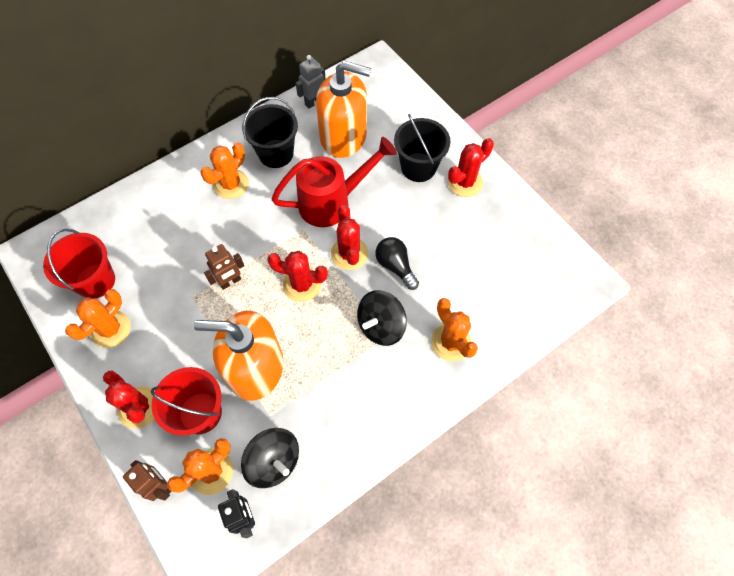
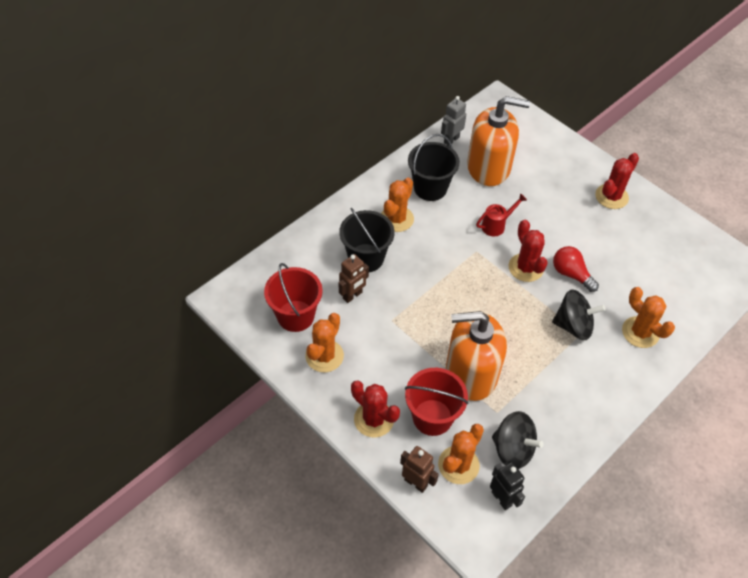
camera: 10 degrees left, 10 degrees down
(230, 282) = (423, 303): brown robot -> brown robot (352, 295)
(302, 284) = (491, 298): red cactus -> none
(332, 202) = (496, 225): red watering can -> red watering can, size x0.49
(381, 326) = (573, 326): black spinning top -> black spinning top turned 120 degrees counterclockwise
(395, 266) = (571, 274): black light bulb -> red light bulb
(418, 167) = (565, 188): black bucket -> black bucket (366, 258)

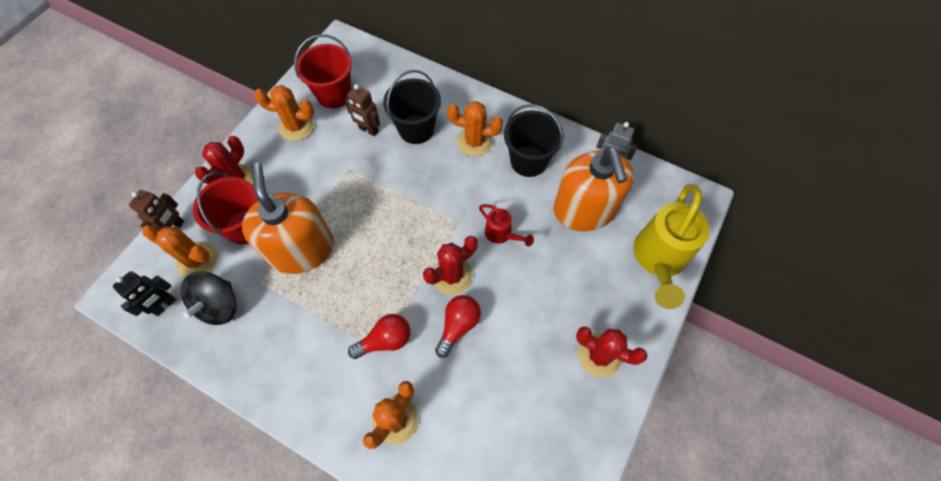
camera: 75 degrees right, 10 degrees up
(544, 139) = (658, 260): none -> yellow watering can
(573, 326) = (385, 340): black spinning top -> red light bulb

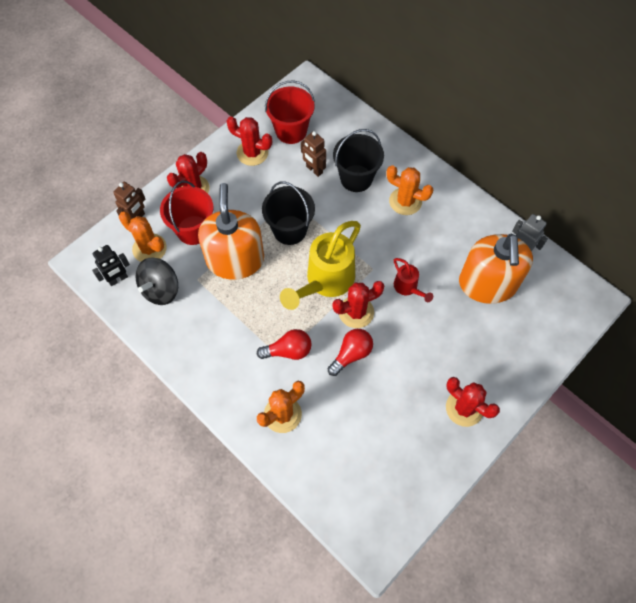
camera: 15 degrees right, 0 degrees up
(296, 126) = (252, 153): orange cactus -> red cactus
(528, 161) = (449, 229): black bucket -> black bucket (290, 230)
(658, 260) = (541, 343): yellow watering can -> yellow watering can (325, 282)

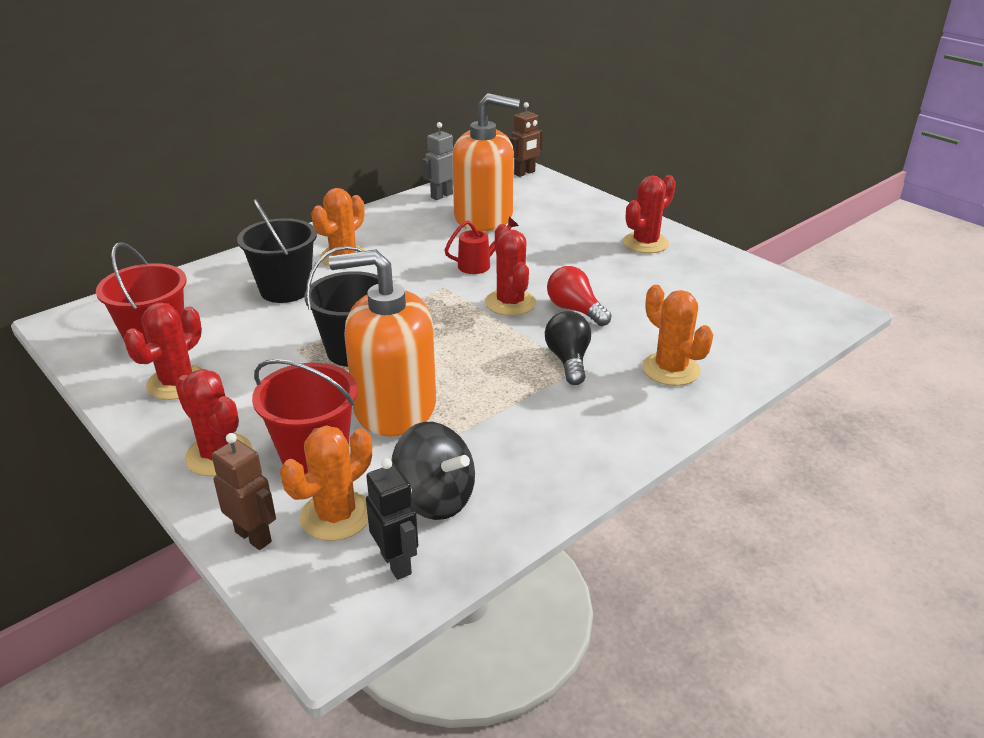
camera: 85 degrees left, 30 degrees down
(288, 351) = (568, 360): red light bulb -> black light bulb
(314, 170) = (249, 324): brown robot -> brown robot (524, 173)
(325, 282) = (457, 324): yellow watering can -> none

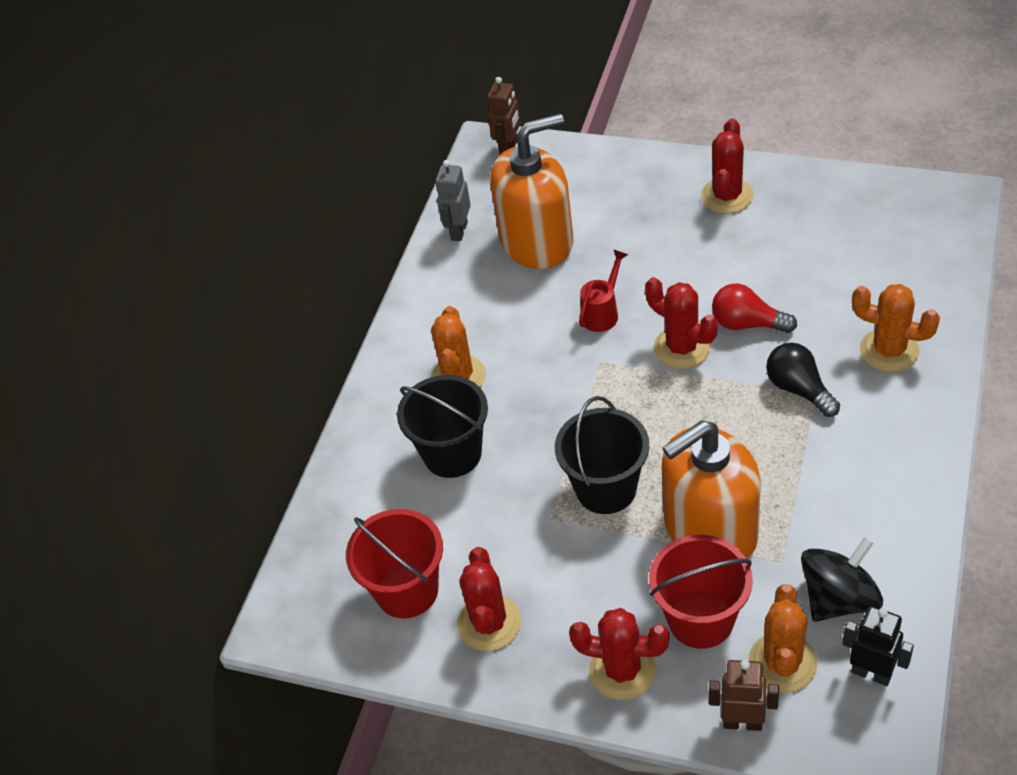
camera: 25 degrees left, 15 degrees up
(435, 498) = (839, 598): black spinning top -> black spinning top turned 45 degrees counterclockwise

